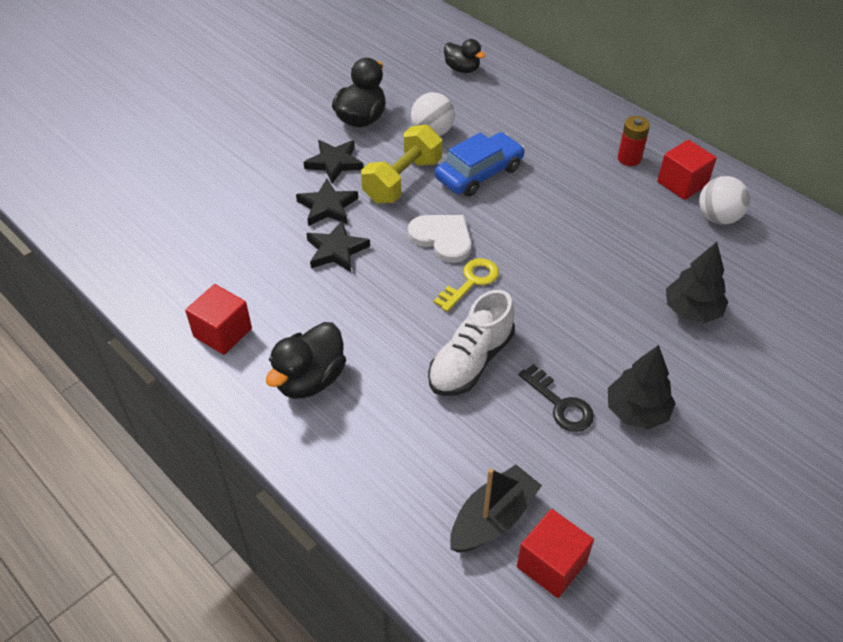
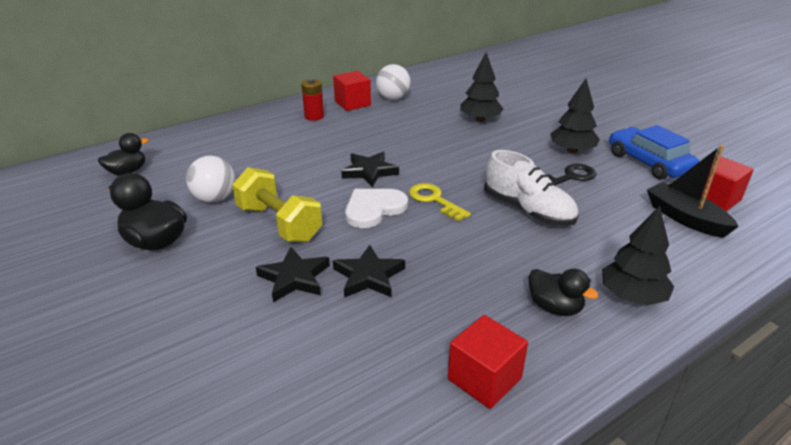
camera: 80 degrees left, 15 degrees down
(310, 379) = (555, 307): black duck -> black duck, size x0.66
(333, 442) = (632, 296): none -> black tree
(334, 163) = (221, 267): black star -> black star (369, 171)
(479, 173) = (293, 180): blue car -> blue car (648, 162)

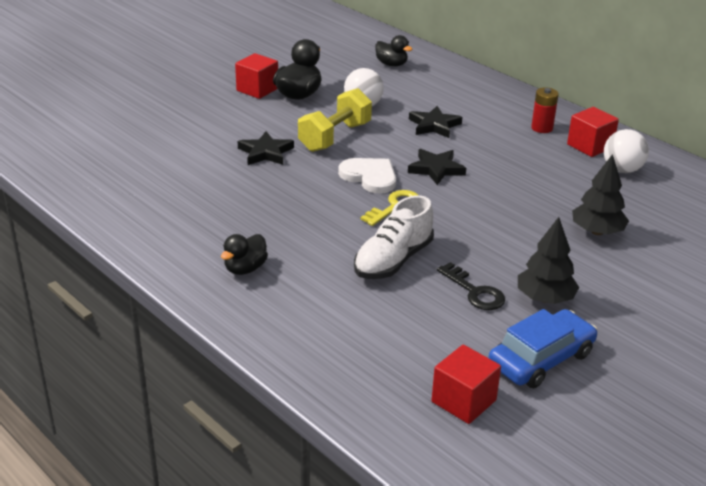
camera: 80 degrees right, 0 degrees up
(369, 276) = (272, 182): black star -> black star (434, 125)
(484, 379) = (166, 235): red cube -> red cube (257, 89)
(632, 296) = (265, 312): black tree -> none
(685, 218) = (410, 368): black boat -> none

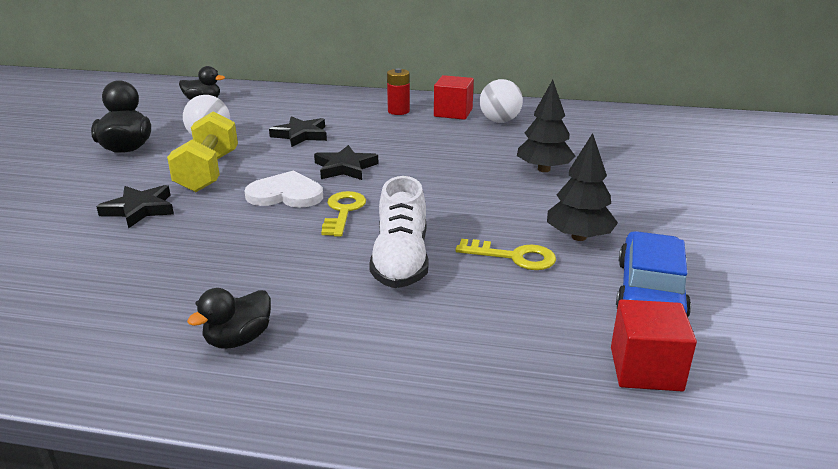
camera: 35 degrees left, 5 degrees down
(245, 269) = (238, 339): black duck -> black duck turned 45 degrees clockwise
(257, 89) = (70, 156): red cube -> none
(475, 292) = (514, 257): black key -> yellow key

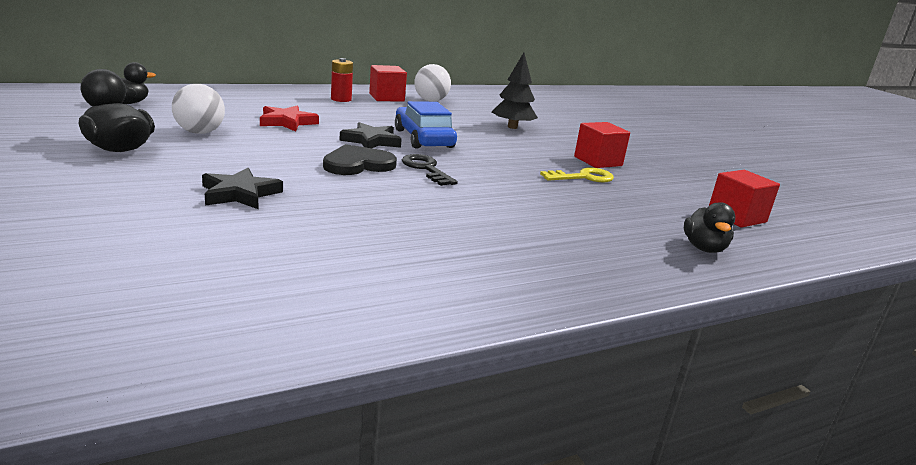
camera: 40 degrees left, 5 degrees down
(208, 172) = (252, 157): yellow dumbbell -> none
(238, 339) = (506, 259): black duck -> black duck (704, 248)
(286, 194) = (358, 164): white heart -> black heart
(301, 135) = (287, 122): black star -> red star
(343, 211) = (426, 169): yellow key -> black key
(401, 260) = (522, 191): white shoe -> none
(579, 237) = (598, 161): black tree -> red cube
(650, 291) = (677, 181): blue car -> blue car (423, 139)

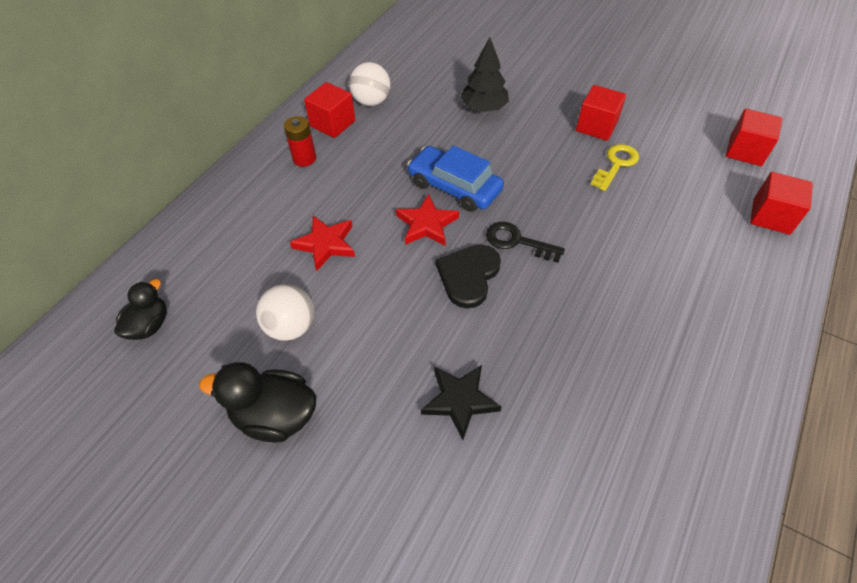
camera: 30 degrees left, 30 degrees up
(371, 141) = (426, 224): black star -> red star
(704, 248) = (771, 216): black duck -> red cube

